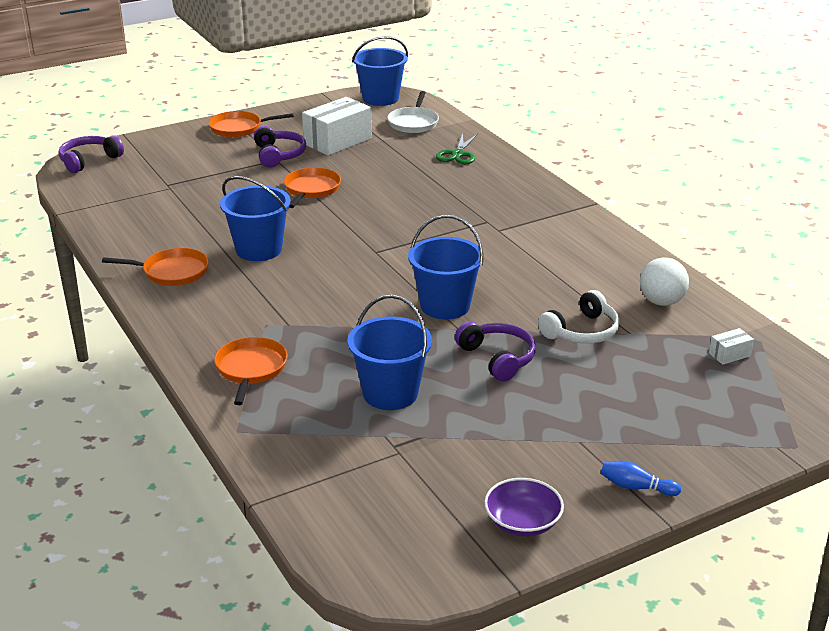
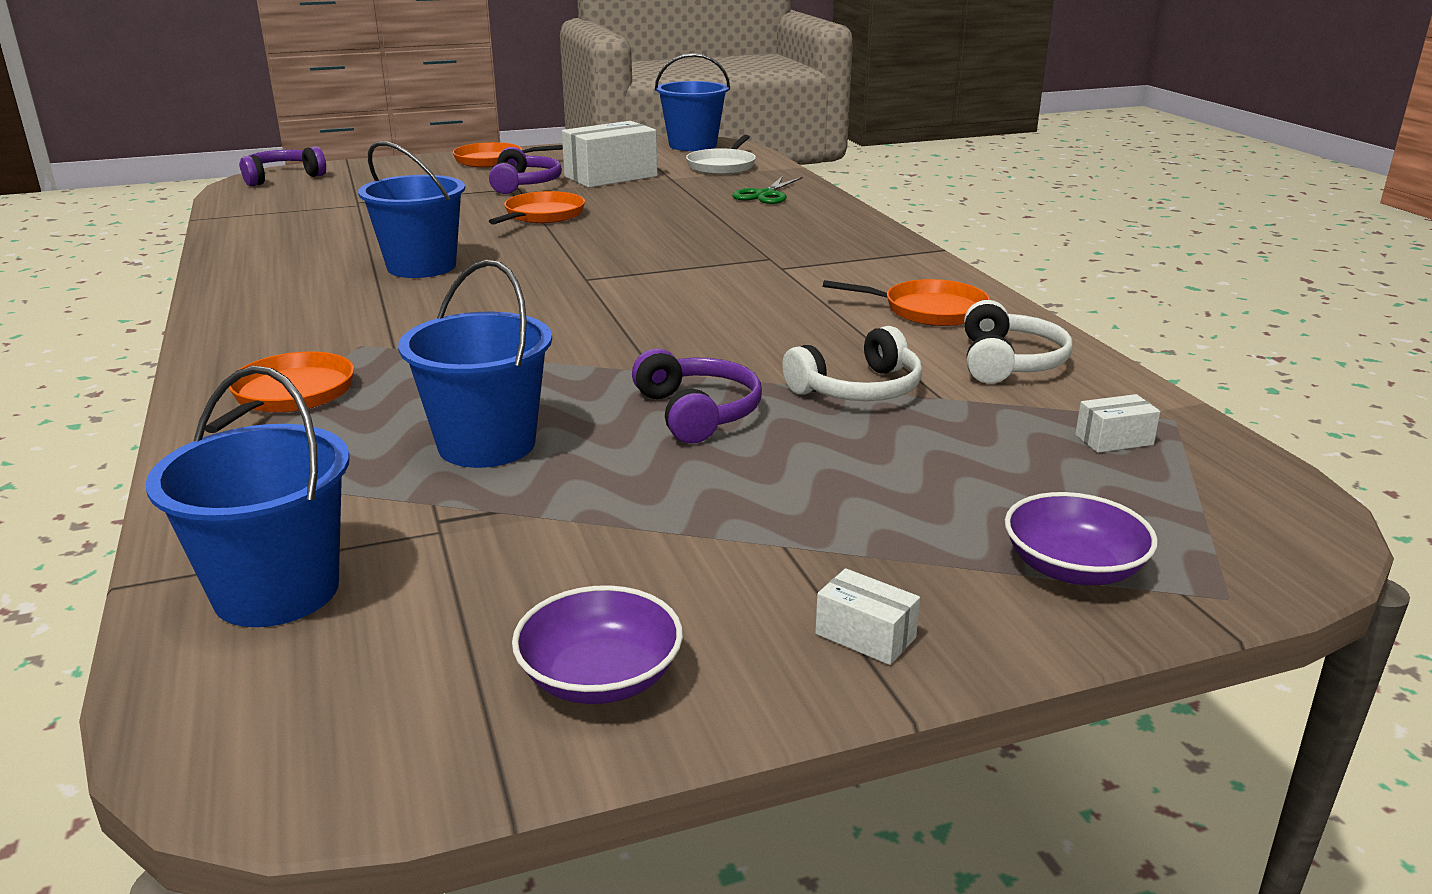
camera: 10 degrees right, 5 degrees down
(172, 272) = (281, 281): orange pan -> orange pan (929, 310)
(445, 306) = (650, 343): blue bucket -> blue bucket (276, 591)
(636, 487) = (865, 636): blue bowling pin -> white box
(661, 302) = (1009, 362): white ball -> white headphones
(723, 439) = (1073, 568): none -> purple bowl

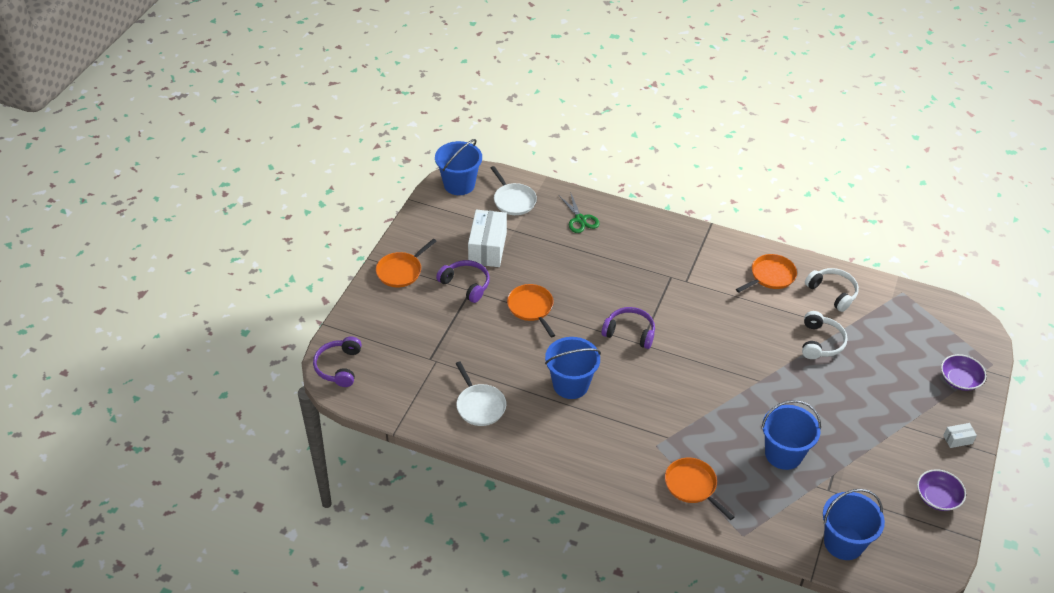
camera: 50 degrees left, 20 degrees up
(301, 239) = (480, 406): none -> white pan
(698, 413) = (804, 391): purple headphones -> purple headphones (629, 332)
(1114, 440) = (903, 315): white box -> none

